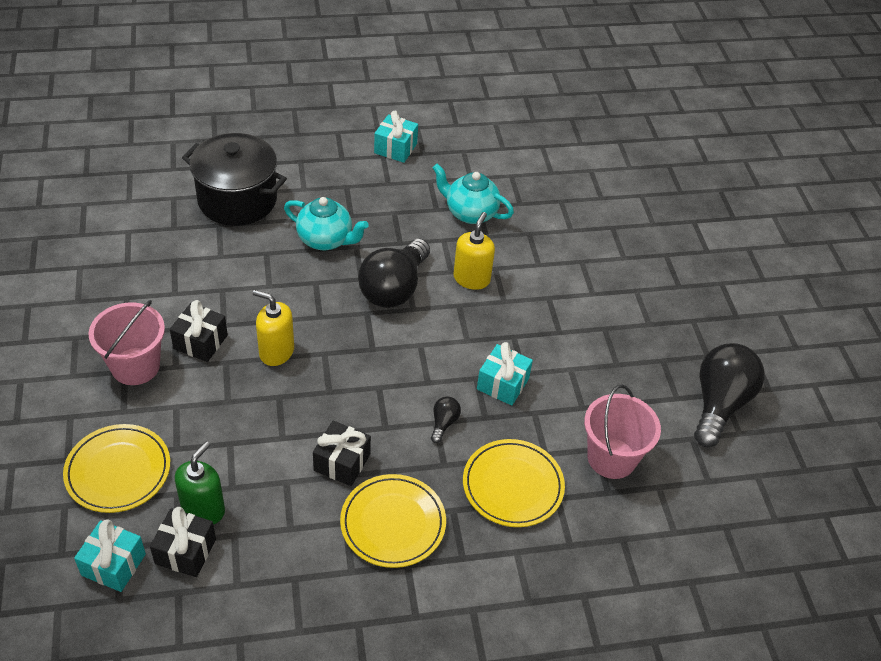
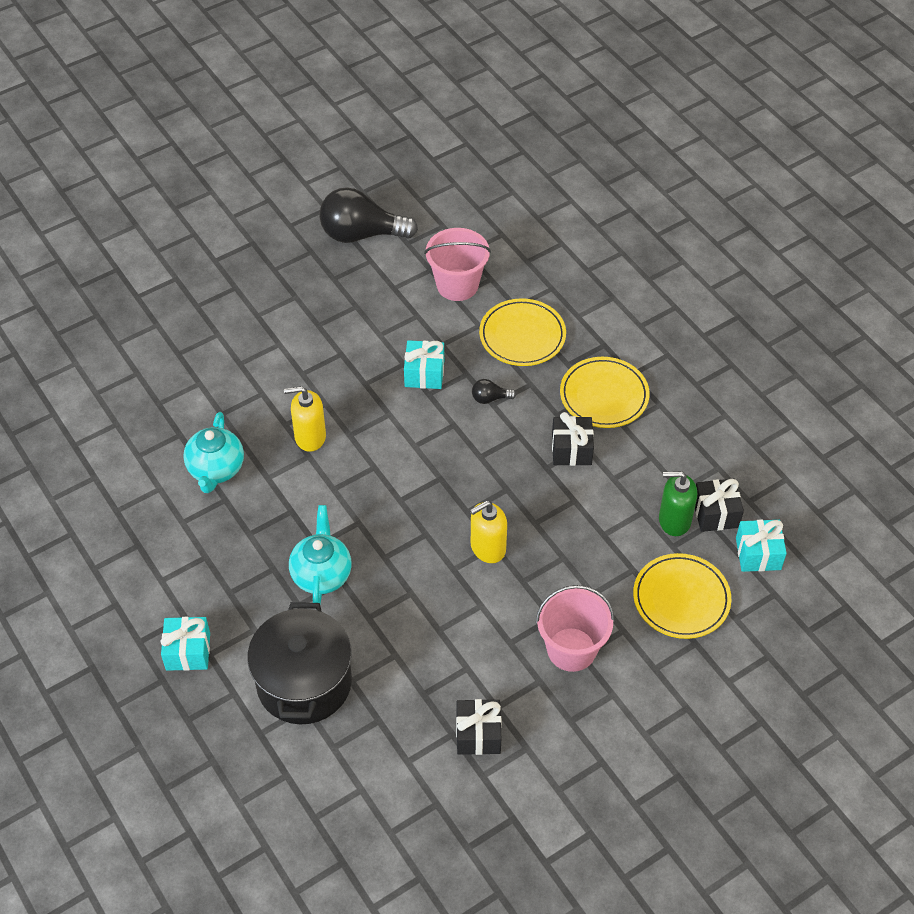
camera: 110 degrees left, 5 degrees up
(200, 342) = (512, 613): black gift -> black gift (478, 734)
(276, 352) = (487, 548): yellow soap dispenser -> yellow soap dispenser turned 60 degrees clockwise
(394, 288) = (356, 491): black light bulb -> none
(395, 148) = (142, 573): turquoise gift -> turquoise gift (188, 651)

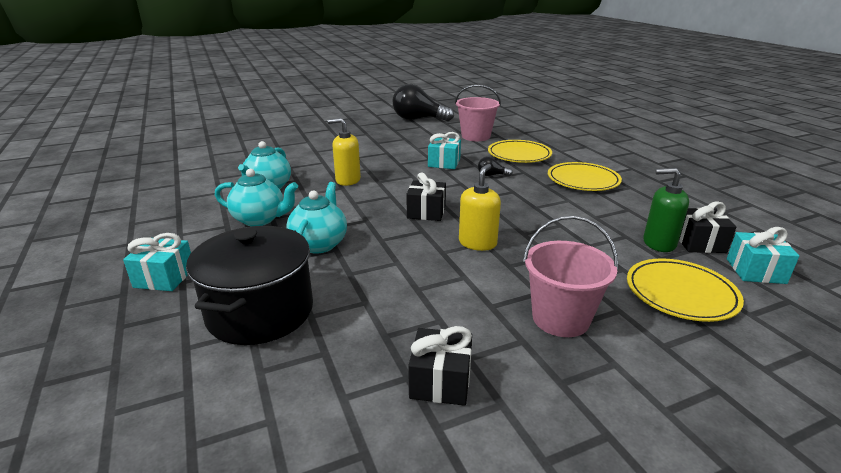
camera: 10 degrees right, 25 degrees down
(237, 539) = (260, 219): none -> turquoise teapot
(487, 548) = (477, 243): yellow soap dispenser -> yellow soap dispenser turned 135 degrees clockwise
(571, 449) = (557, 201): black gift -> black gift (426, 212)

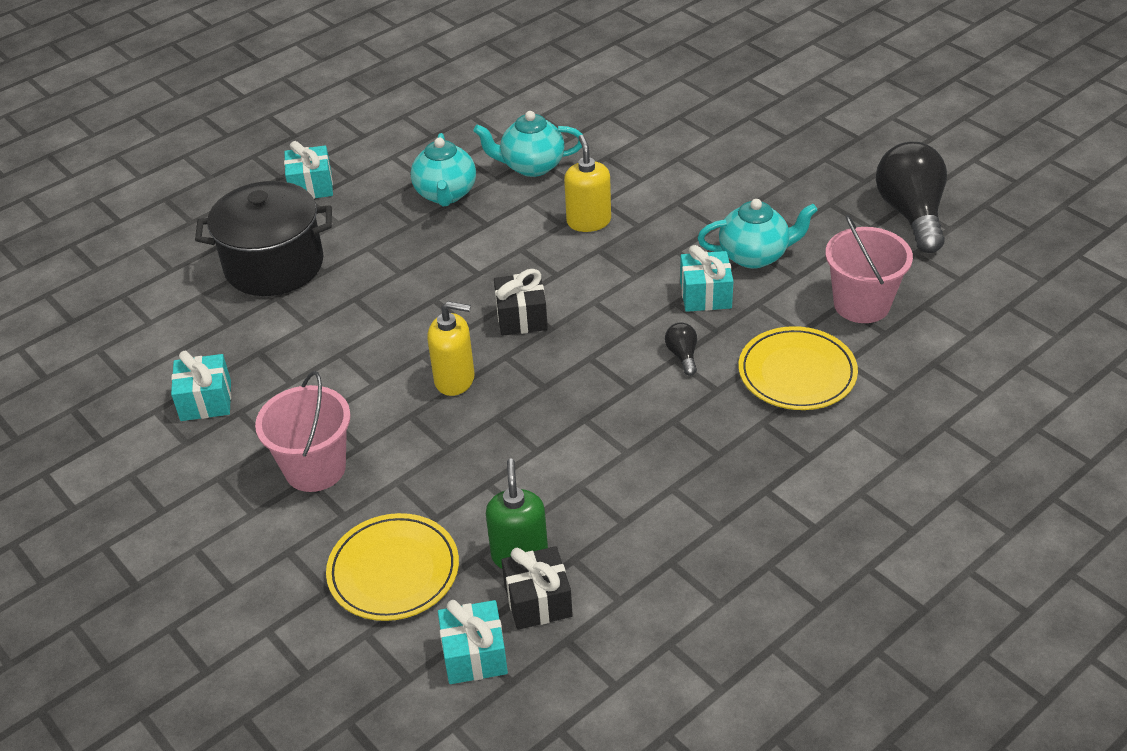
camera: 75 degrees right, 15 degrees up
(319, 244) = (407, 257): turquoise teapot -> turquoise teapot (754, 256)
(440, 381) = (206, 401): black gift -> turquoise gift
(583, 180) = (718, 464): yellow plate -> none

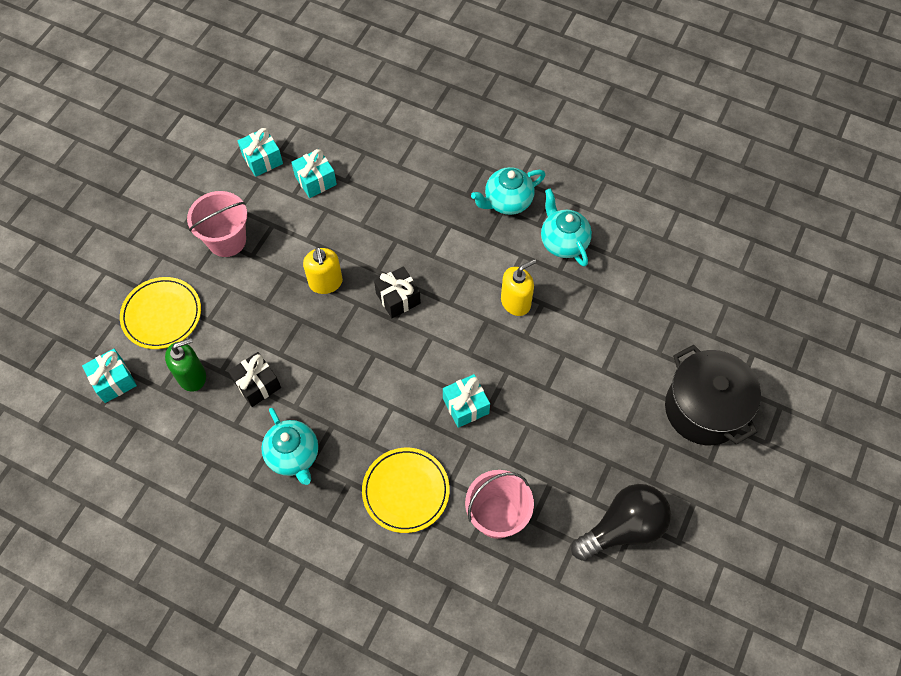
camera: 65 degrees right, 20 degrees up
(274, 265) = (393, 137): black pot -> black pot (703, 409)
(311, 186) = (481, 120): turquoise gift -> turquoise gift (315, 180)
(538, 601) = (160, 399): black gift -> black gift (257, 384)
(682, 355) = (397, 411): black light bulb -> none
(754, 256) = (523, 426): turquoise teapot -> turquoise teapot (293, 456)

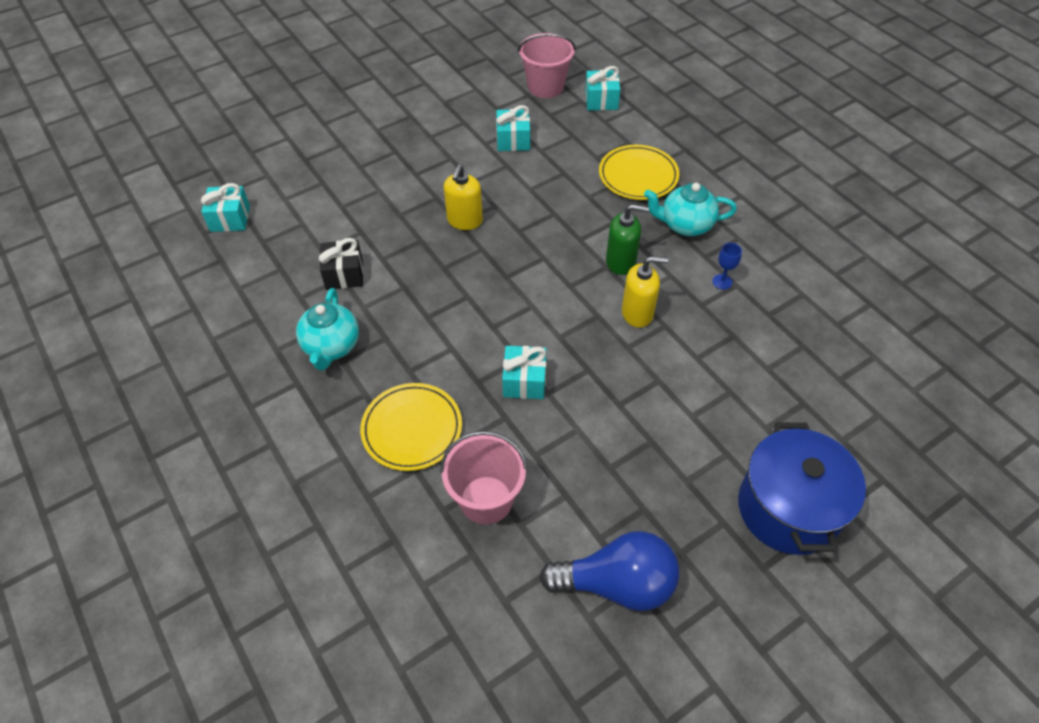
camera: 30 degrees right, 10 degrees down
(162, 315) = (307, 187): yellow plate -> yellow plate (638, 176)
(192, 376) = (295, 243): green soap dispenser -> green soap dispenser (621, 262)
(227, 240) = (403, 154): pink bucket -> pink bucket (545, 87)
(262, 159) = (478, 108): turquoise gift -> turquoise gift (601, 100)
(398, 298) = (522, 261): black gift -> none
(563, 242) = (722, 282): turquoise teapot -> blue goblet
(623, 528) = (617, 584): black light bulb -> blue light bulb
(703, 409) = (788, 508): black pot -> blue pot

